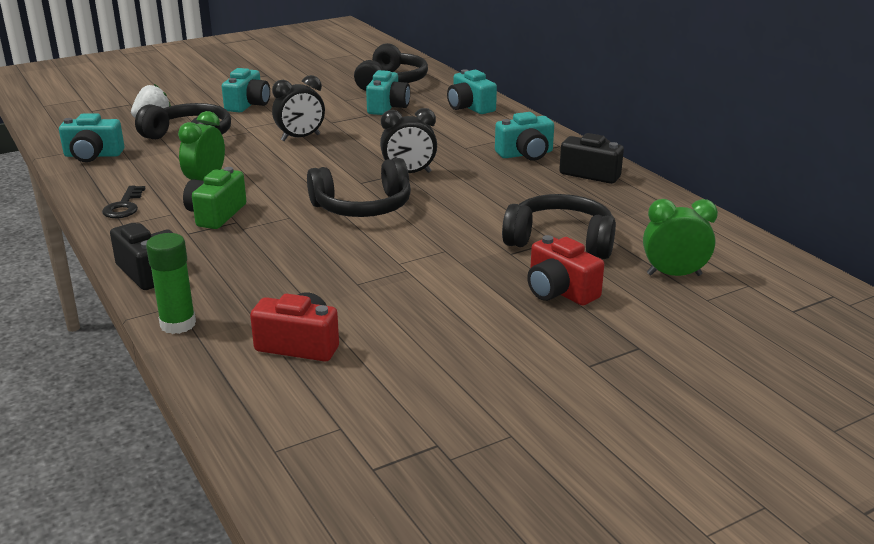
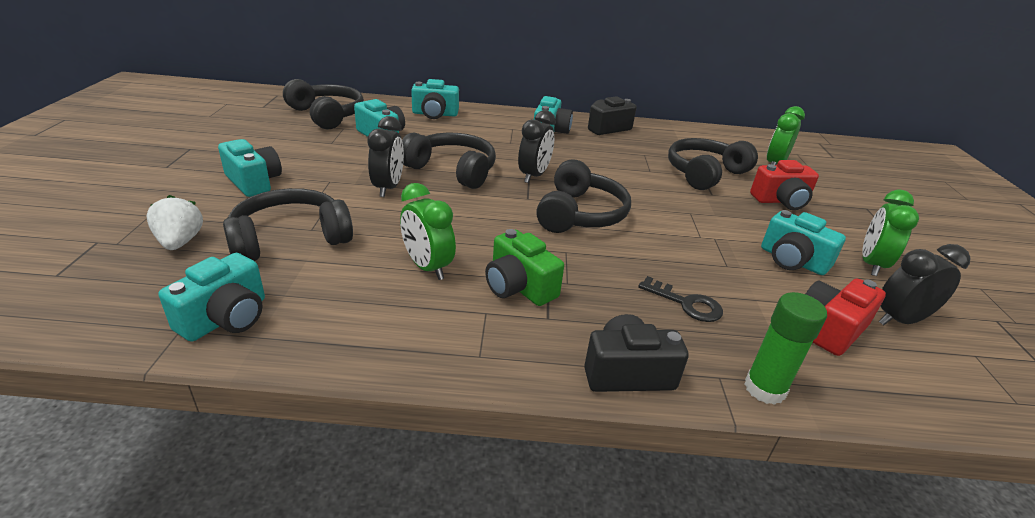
camera: 60 degrees left, 5 degrees up
(124, 206) = (427, 339): black key -> black key (686, 303)
(361, 381) = (900, 320): none -> black clock
(366, 146) = (452, 170): none -> black headphones
(414, 313) = (792, 260): none -> turquoise camera
(470, 358) = (871, 264): none -> green clock

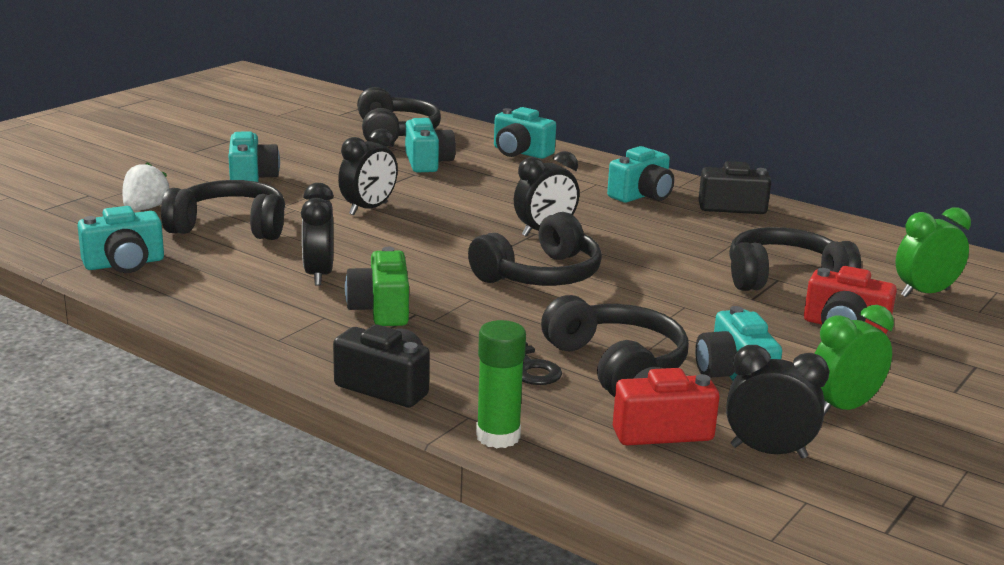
camera: 35 degrees right, 10 degrees down
(427, 267) = (319, 275): green clock -> black clock
(452, 170) = (458, 208): black headphones -> black headphones (617, 365)

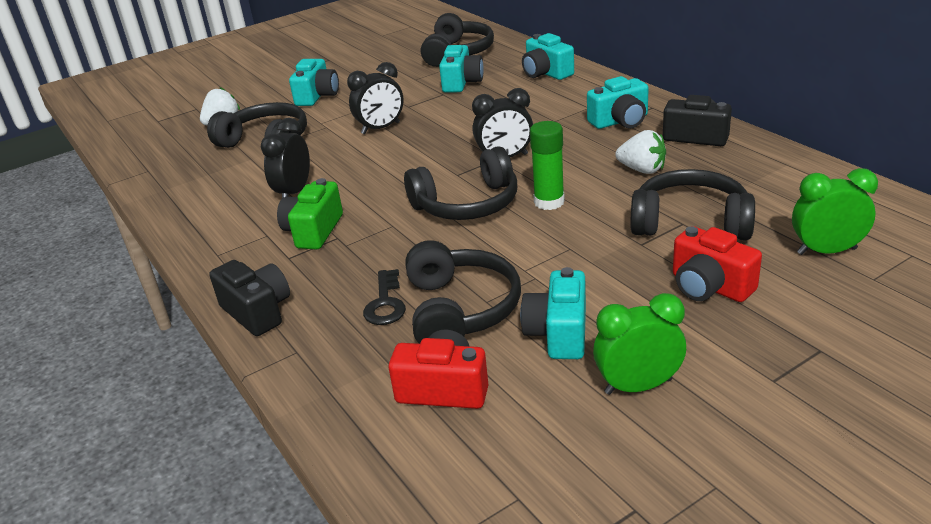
camera: 25 degrees right, 10 degrees up
(124, 264) = (169, 173): turquoise camera -> none
(498, 436) = (303, 377): green glue stick -> green glue stick (549, 202)
(701, 237) = (642, 170): none -> white strawberry
(768, 452) = (525, 430): black clock -> none

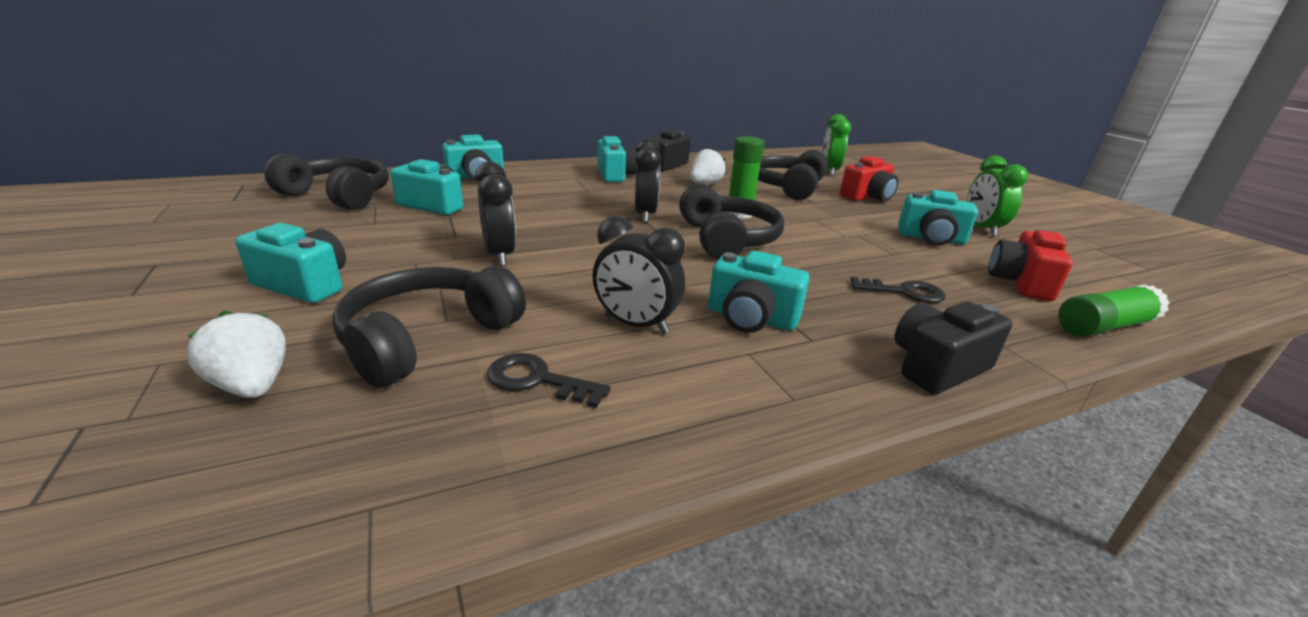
camera: 85 degrees left, 5 degrees down
(230, 179) = (538, 380): none -> black key
(313, 231) = (751, 318): green camera -> turquoise camera
(348, 430) = (1103, 326): none -> green glue stick
(460, 310) = (908, 264): black headphones -> none

